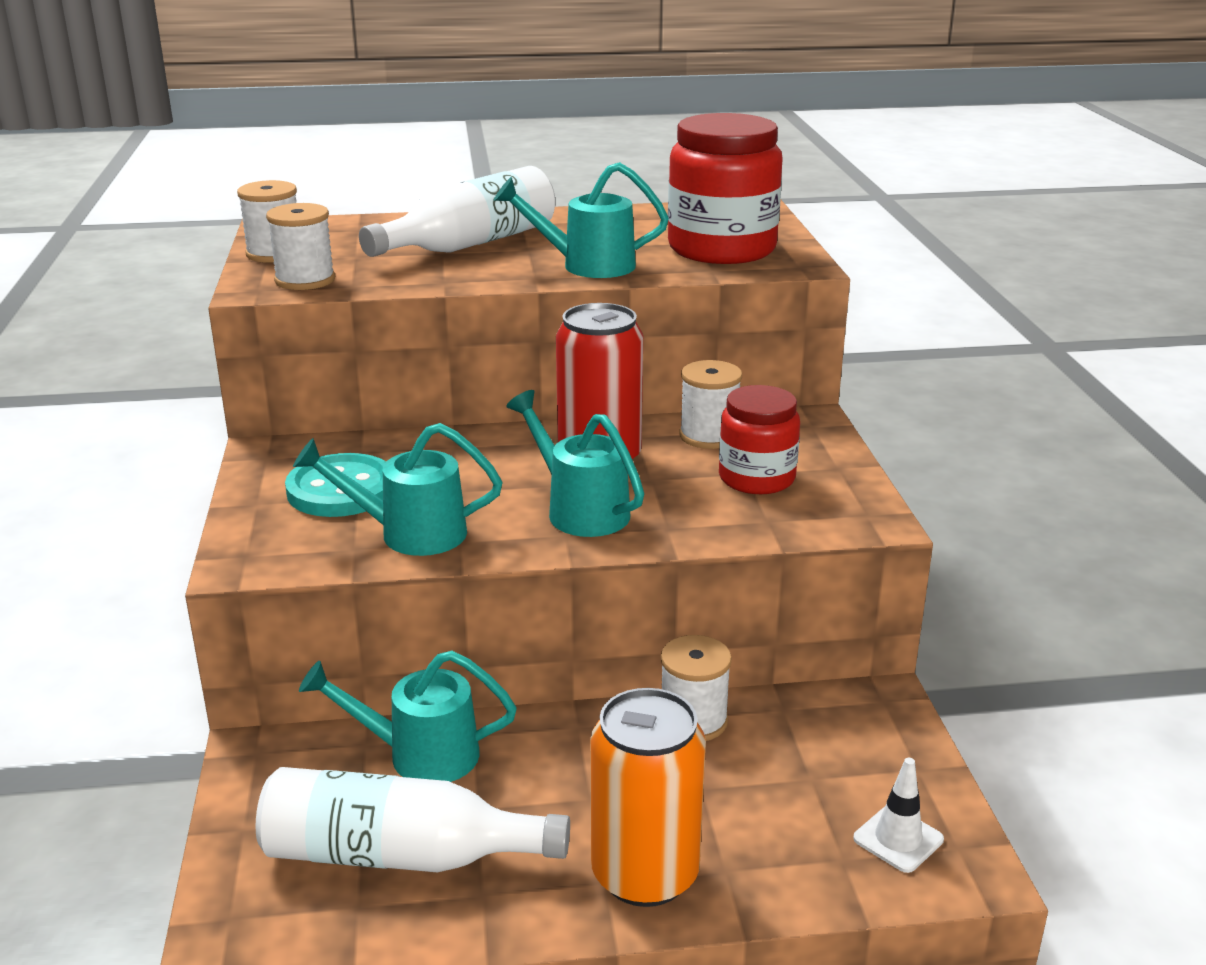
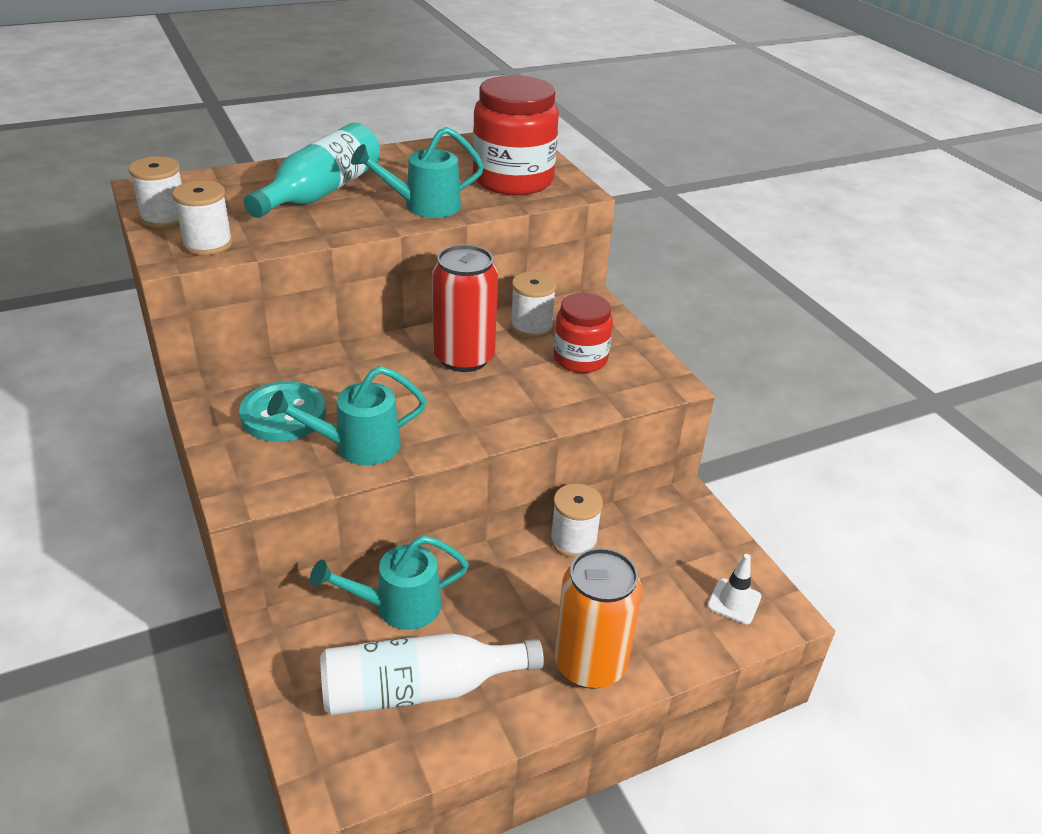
camera: 20 degrees left, 10 degrees up
(470, 244) = (321, 192): white bottle -> turquoise bottle
(580, 510) = (472, 405): turquoise watering can -> none

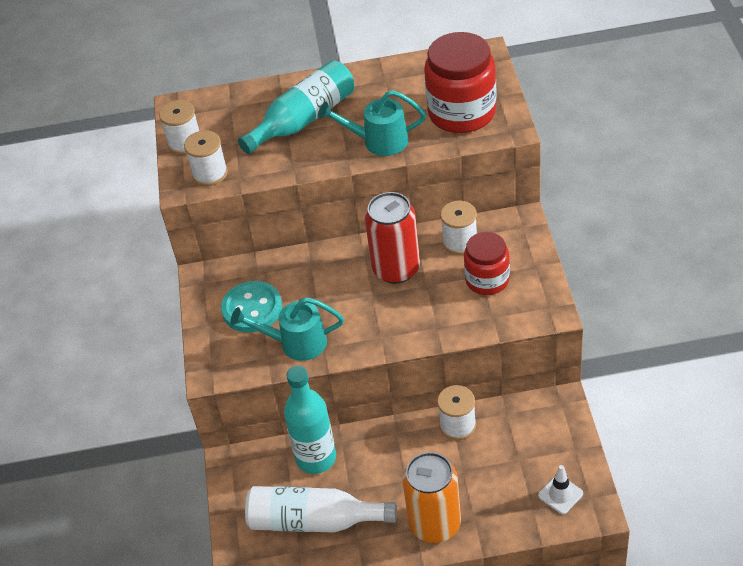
camera: 25 degrees right, 10 degrees up
(398, 606) = (316, 458): turquoise watering can -> turquoise bottle

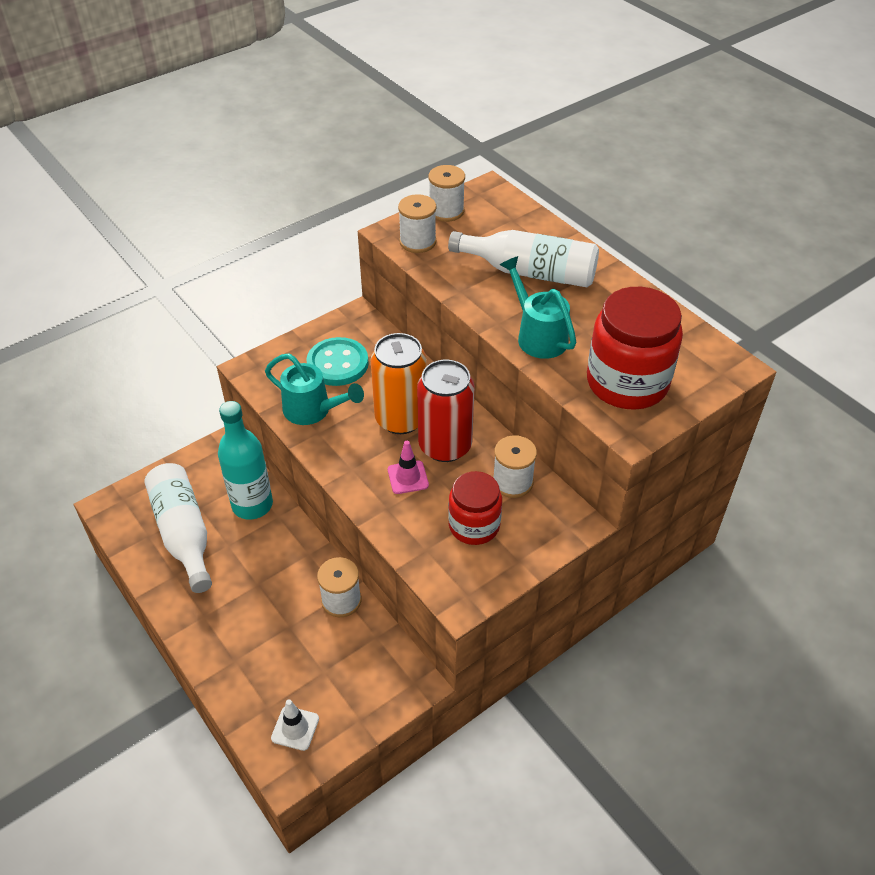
camera: 55 degrees right, 0 degrees up
(296, 343) = (313, 410): turquoise watering can -> turquoise watering can turned 150 degrees clockwise
(304, 120) = (530, 272): turquoise bottle -> white bottle
(413, 303) = (408, 477): none -> pink traffic cone
(435, 524) = (216, 629): orange can -> orange can (401, 419)

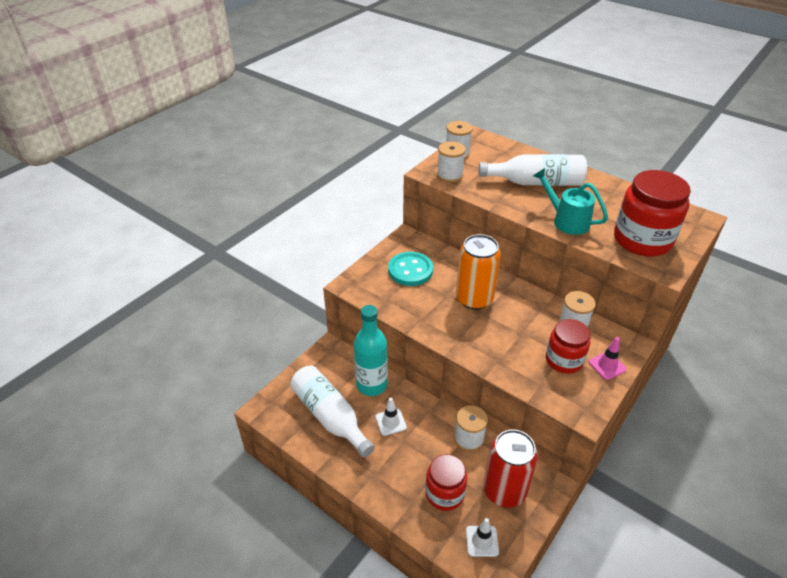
camera: 15 degrees left, 5 degrees down
(254, 557) = (390, 422): none -> white traffic cone
(278, 660) = (444, 493): none -> red jar
(313, 410) = (409, 305): turquoise watering can -> none
(408, 477) = (501, 337): pink traffic cone -> pink traffic cone (607, 366)
(445, 446) = (514, 311): red can -> red can (504, 490)

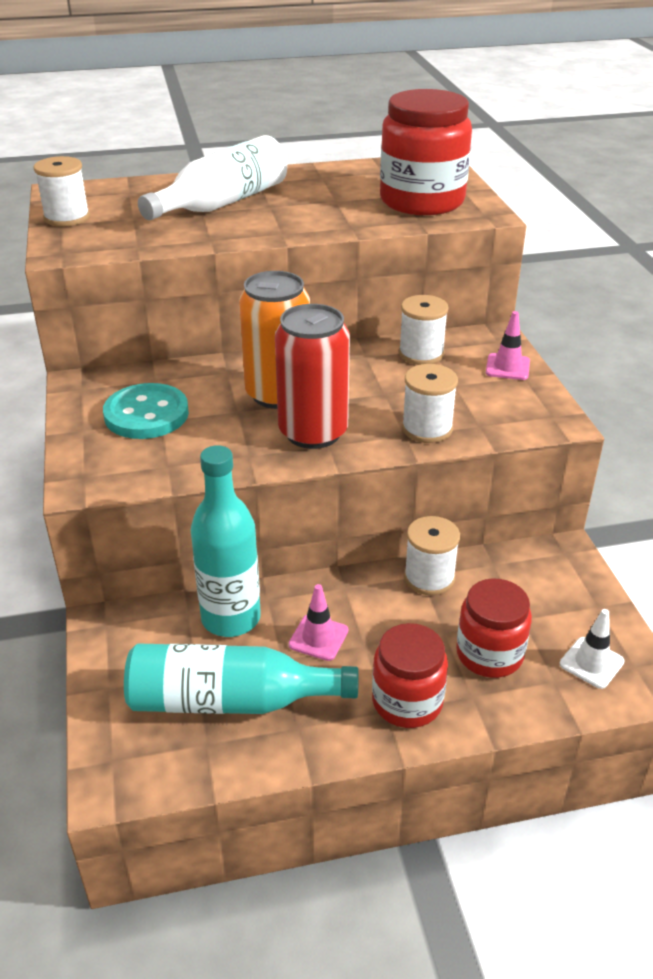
camera: 50 degrees left, 5 degrees down
(330, 416) = (230, 700): white bottle -> turquoise bottle
(390, 422) = (318, 638): white traffic cone -> pink traffic cone
(450, 175) = (98, 242): white spool -> white spool (427, 428)
(504, 490) = (537, 595): red can -> red can (313, 432)
(564, 360) = (464, 389): red jar -> red jar (407, 701)
(566, 221) = (320, 220): turquoise watering can -> none

